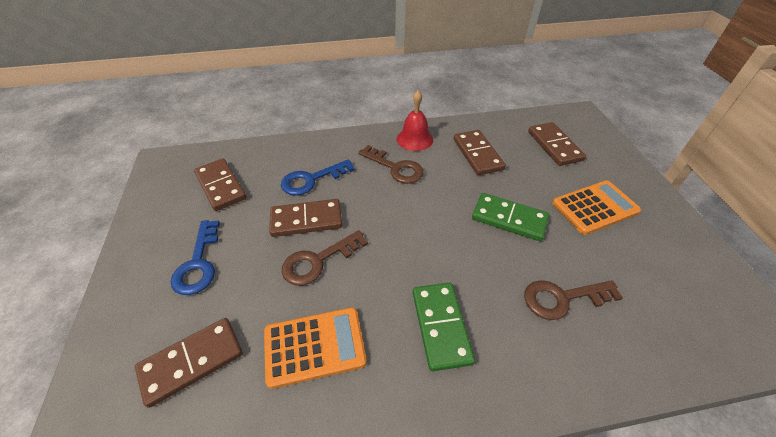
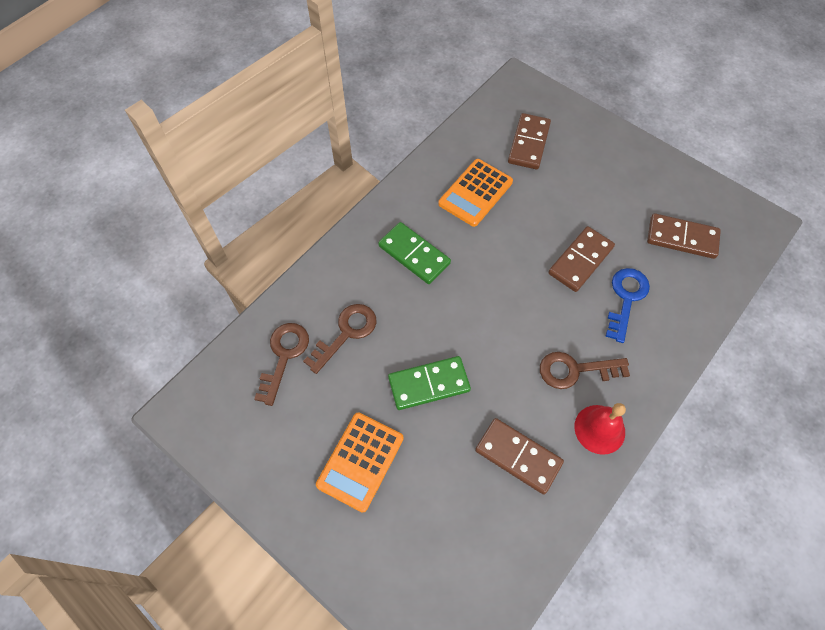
camera: 140 degrees right, 15 degrees up
(198, 263) = (603, 182): blue key -> none
(318, 261) = (533, 238): brown key -> brown key (284, 356)
(554, 146) = (448, 545): brown domino -> none

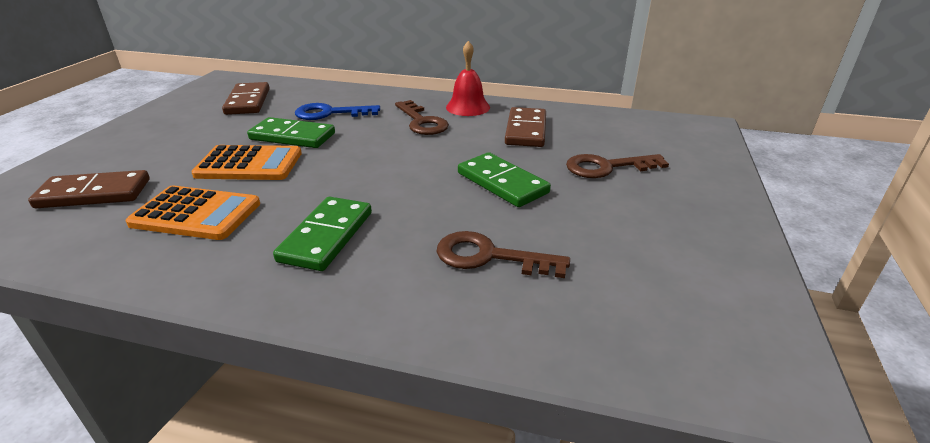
camera: 115 degrees left, 30 degrees down
(284, 356) = (574, 303): brown key -> brown key (607, 167)
(360, 461) = (626, 200): orange calculator -> orange calculator (249, 164)
(580, 260) = (292, 136): brown domino -> green domino

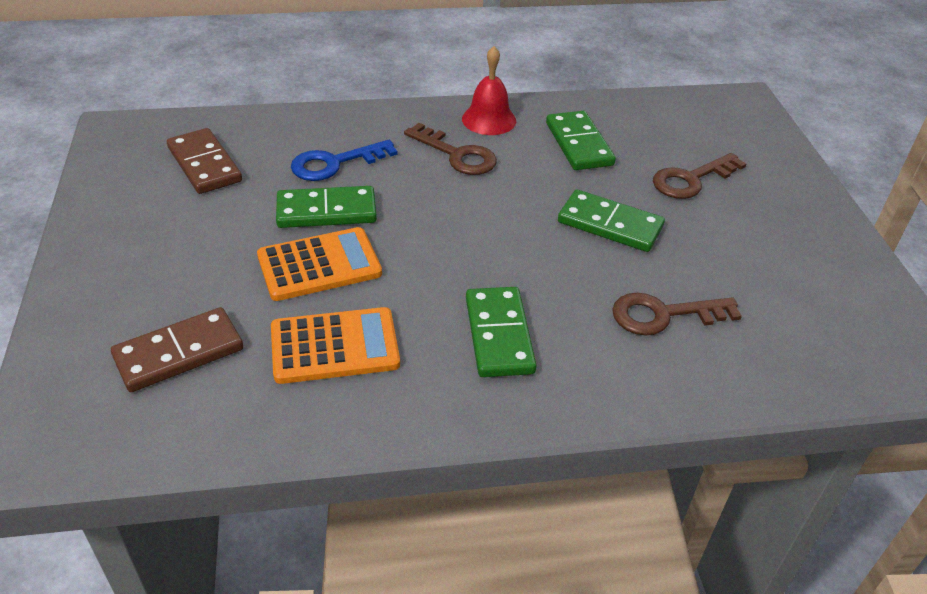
camera: 25 degrees left, 10 degrees up
(525, 130) = (578, 144): brown domino -> green domino

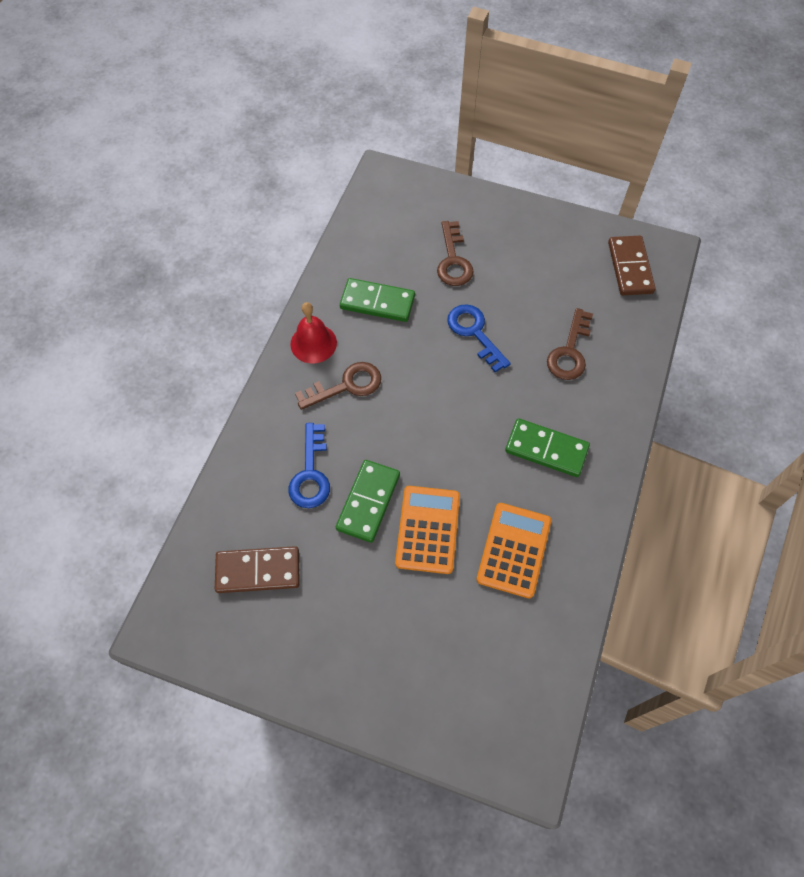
camera: 60 degrees left, 20 degrees up
(179, 353) = (476, 652): brown domino -> brown domino (630, 267)
(609, 225) = (474, 333): green domino -> blue key

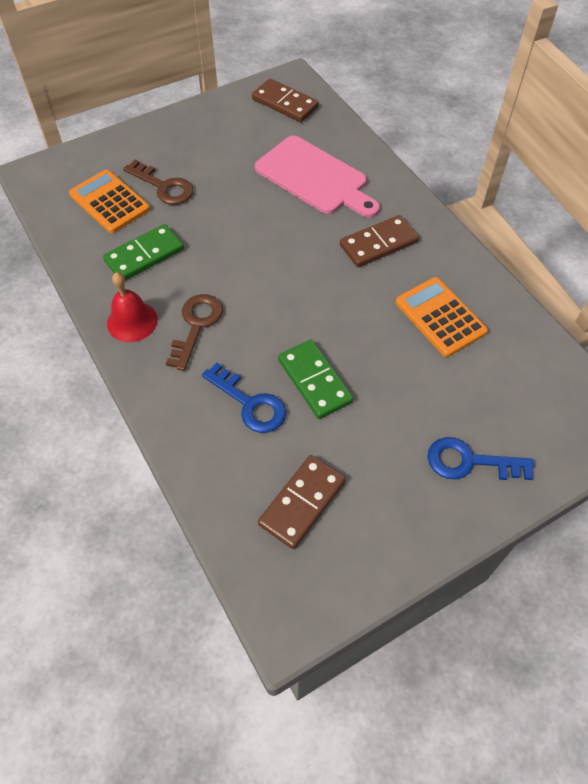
camera: 50 degrees left, 5 degrees down
(428, 529) = (375, 358): orange calculator -> orange calculator (110, 202)
(474, 333) = (240, 217): blue key -> blue key (469, 462)
(546, 449) = (378, 244): green domino -> brown domino
(570, 351) = (315, 178): brown key -> pink cutting board

